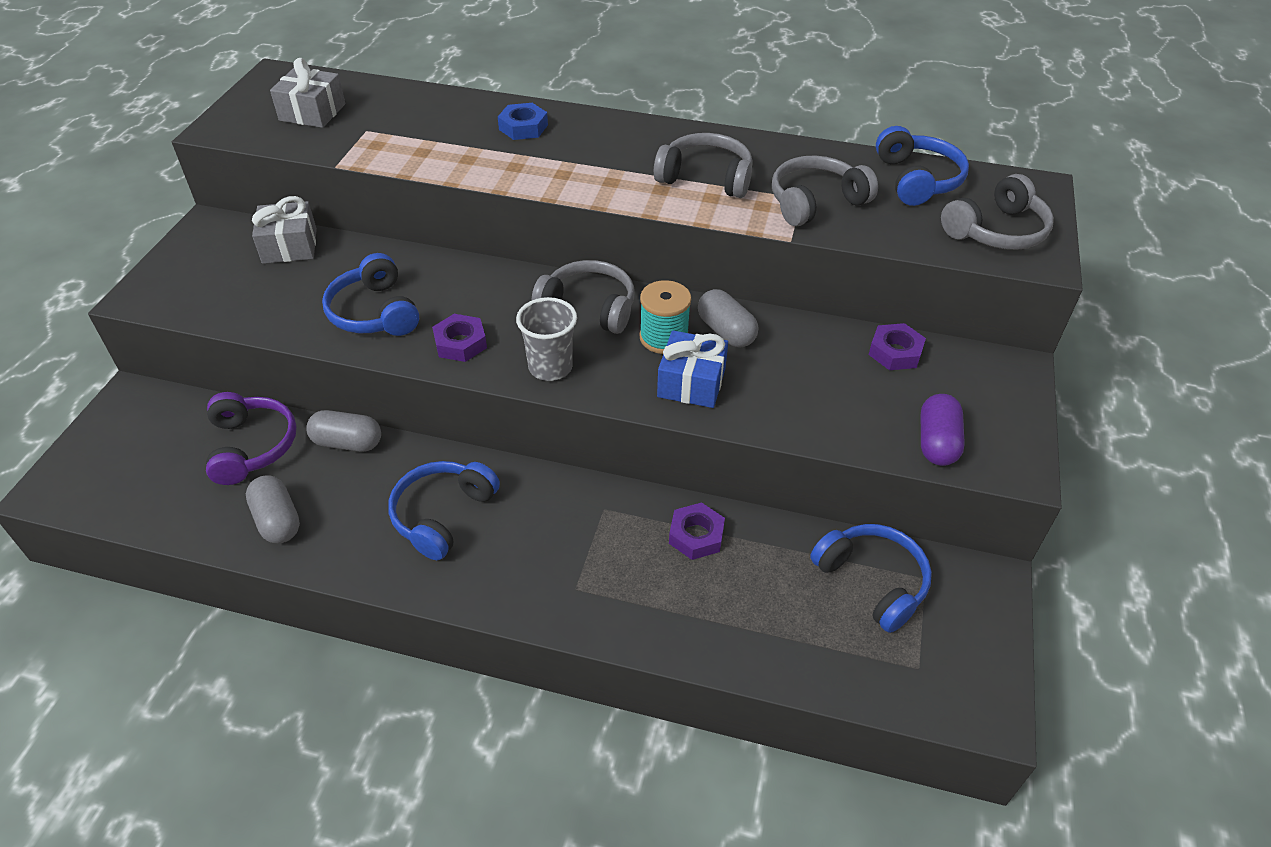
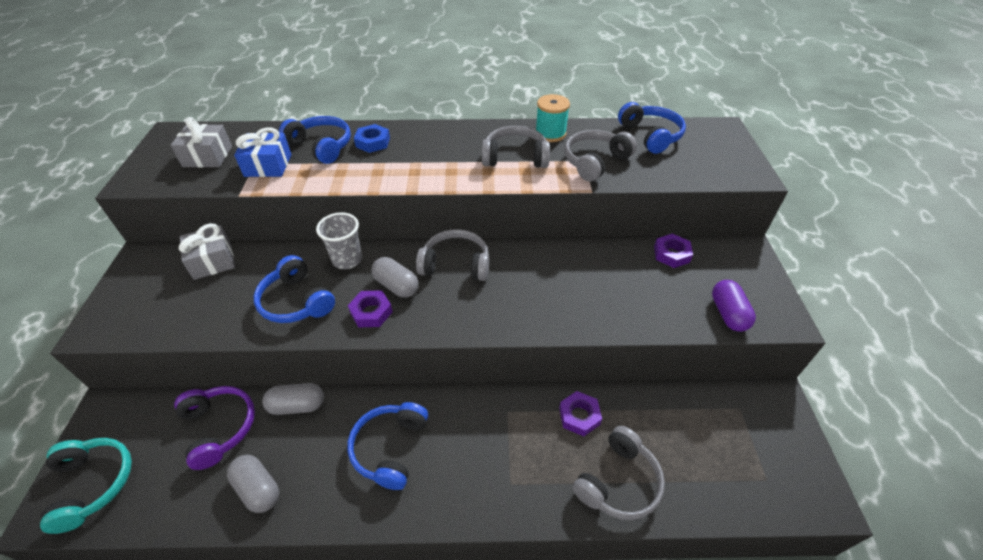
camera: 15 degrees left, 0 degrees up
(103, 472) = (93, 484): none -> turquoise headphones
(550, 367) = (445, 317): grey cup -> grey cup (347, 260)
(664, 337) = (516, 276): turquoise spool -> turquoise spool (550, 134)
(691, 383) = (549, 306): blue gift -> blue gift (268, 165)
(726, 331) = (557, 262): grey capsule -> grey capsule (396, 286)
(872, 581) = (708, 420): blue headphones -> blue headphones (321, 146)
(996, 231) = (716, 161): grey headphones -> grey headphones (618, 482)

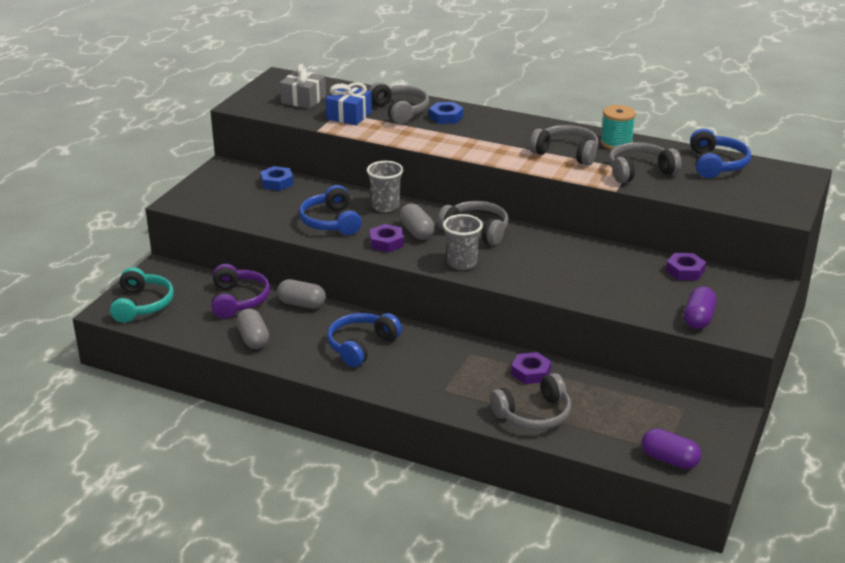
camera: 25 degrees right, 15 degrees down
(213, 261) = (277, 182): grey gift -> blue nut
(321, 146) = (400, 111): blue headphones -> grey headphones
(465, 316) = (462, 263): none -> grey cup
(779, 492) = (669, 460): none -> purple capsule

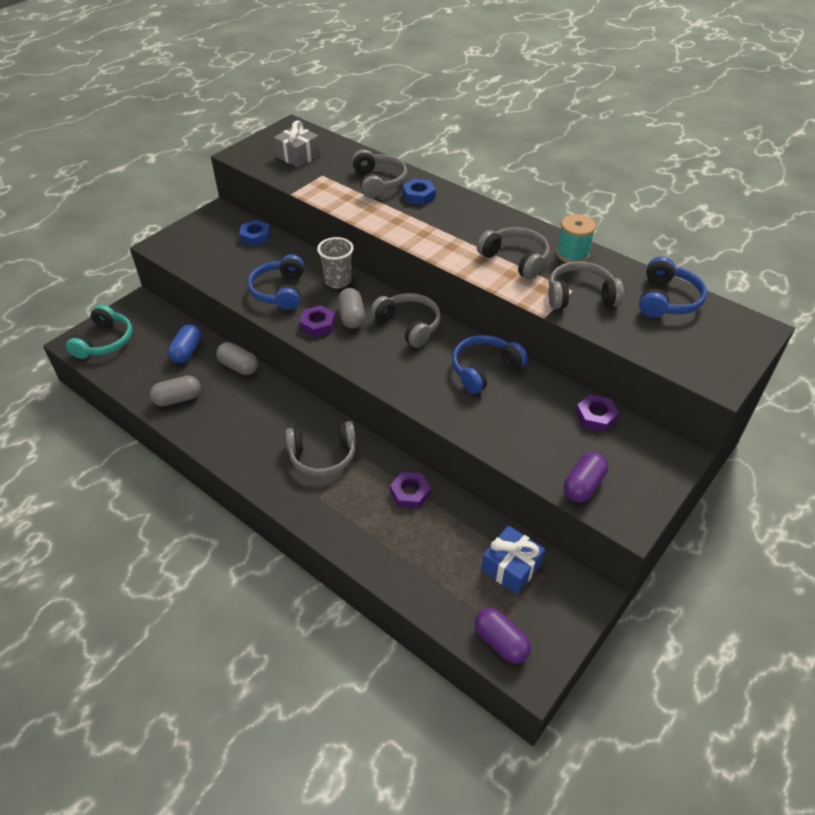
camera: 15 degrees right, 15 degrees up
(238, 300) = (187, 352): purple headphones -> blue capsule
(253, 339) = (178, 399): grey capsule -> grey capsule turned 75 degrees clockwise
(349, 115) = (329, 180): blue gift -> blue gift (511, 567)
(361, 346) = (267, 427): blue headphones -> blue headphones (484, 370)
(462, 263) = (376, 364): grey cup -> none
(534, 415) = (389, 549): grey headphones -> grey headphones (323, 456)

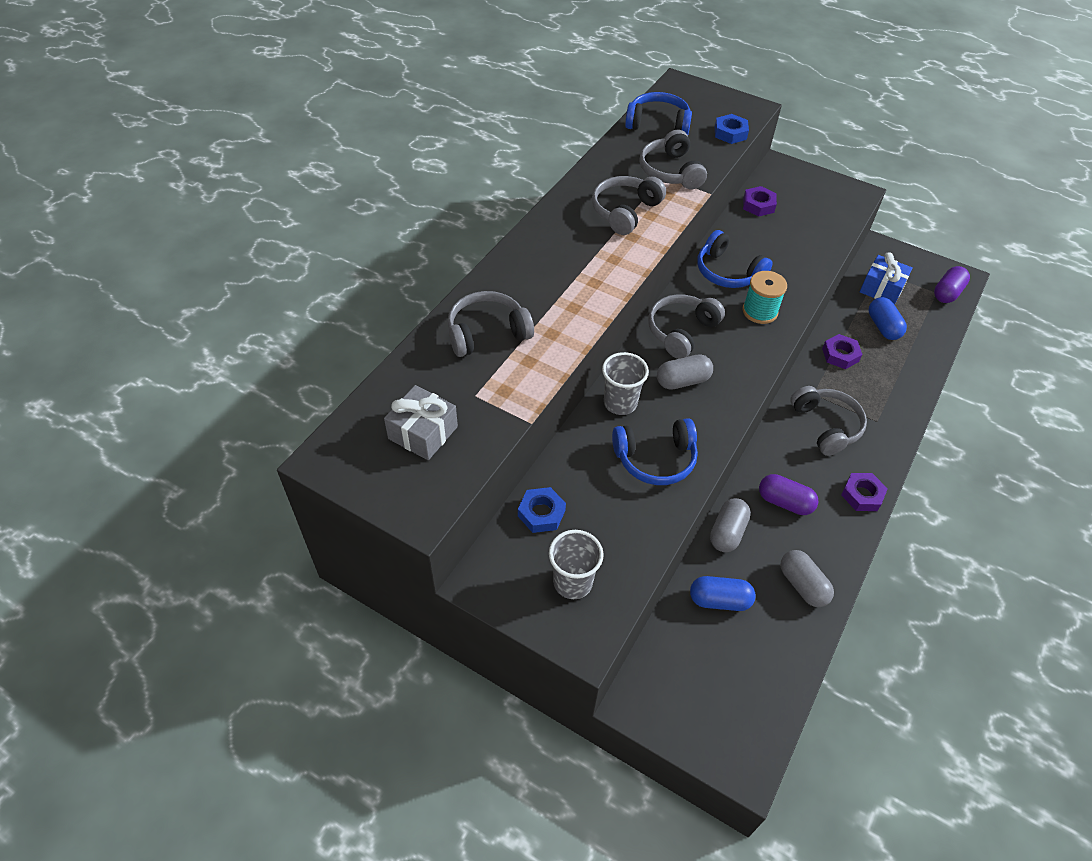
camera: 100 degrees left, 5 degrees up
(105, 341) = (731, 720): turquoise headphones -> none
(200, 244) = (572, 582): none -> grey cup
(318, 325) = (706, 410): purple nut -> purple nut (862, 495)
(418, 196) = (514, 292): blue nut -> blue nut (730, 133)
(447, 547) = (883, 327): none -> blue capsule
(572, 254) = (604, 174): turquoise spool -> turquoise spool (759, 311)
(583, 485) = (836, 214): purple capsule -> purple capsule (784, 502)

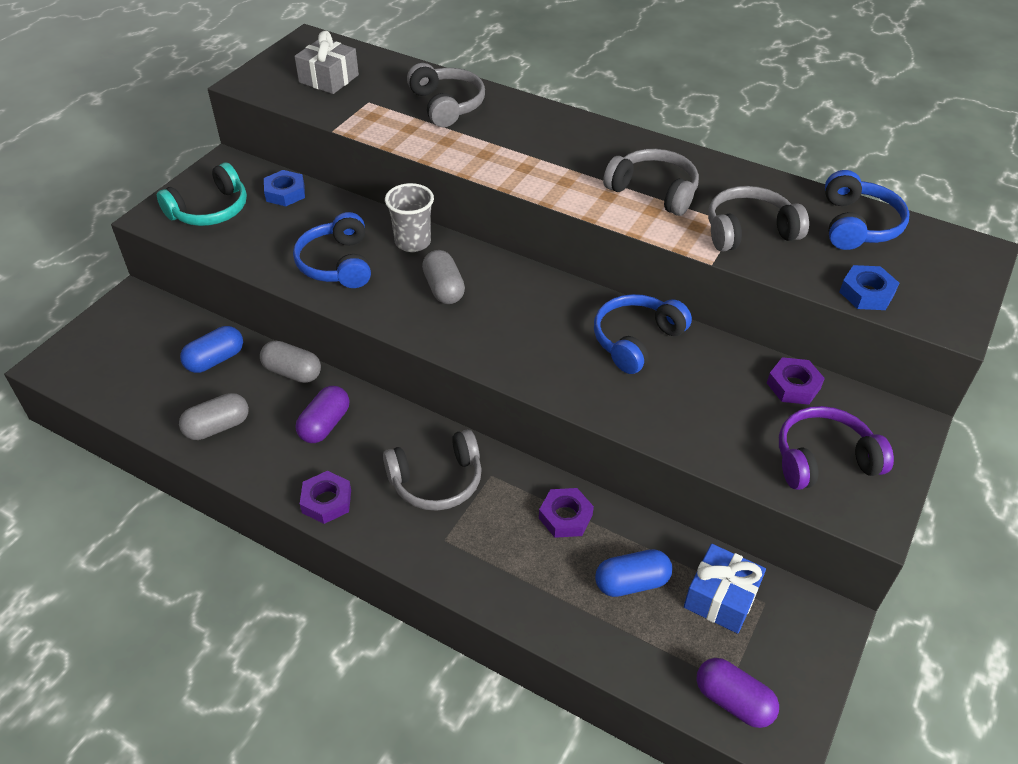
camera: 90 degrees right, 5 degrees down
(572, 582) = (210, 210): grey cup -> turquoise headphones
(681, 331) = (522, 292): grey headphones -> none
(719, 600) = (215, 360): blue capsule -> blue capsule turned 45 degrees clockwise
(759, 311) = (565, 364): turquoise spool -> none
(818, 203) = (823, 459): none -> purple headphones

